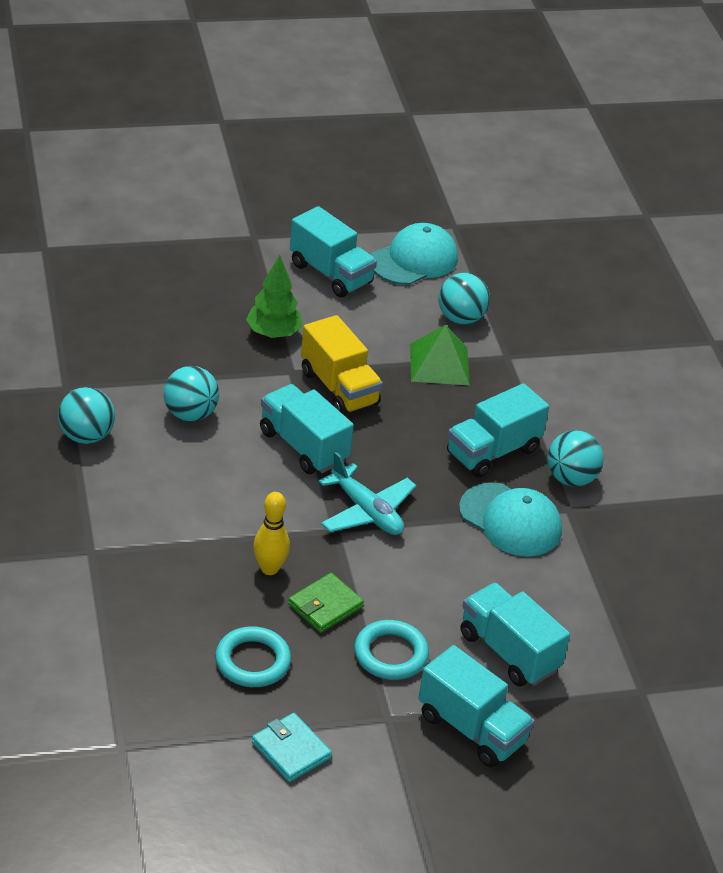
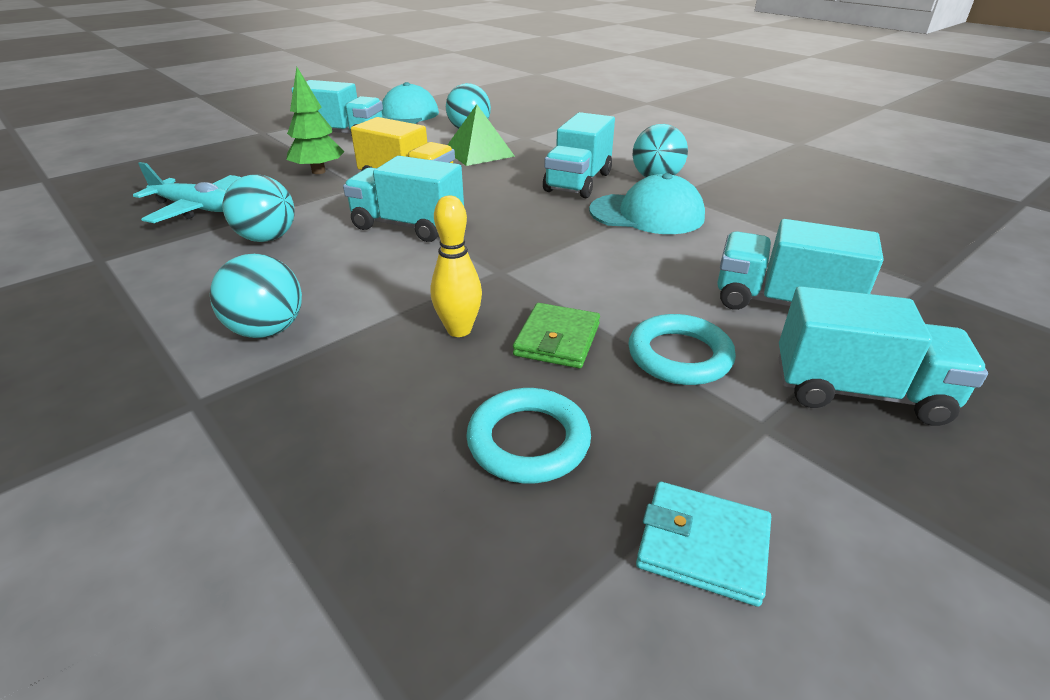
camera: 25 degrees left, 5 degrees down
(86, 436) = (142, 290): turquoise ball -> turquoise ball (267, 330)
(366, 511) = (515, 249): turquoise plane -> turquoise plane (197, 209)

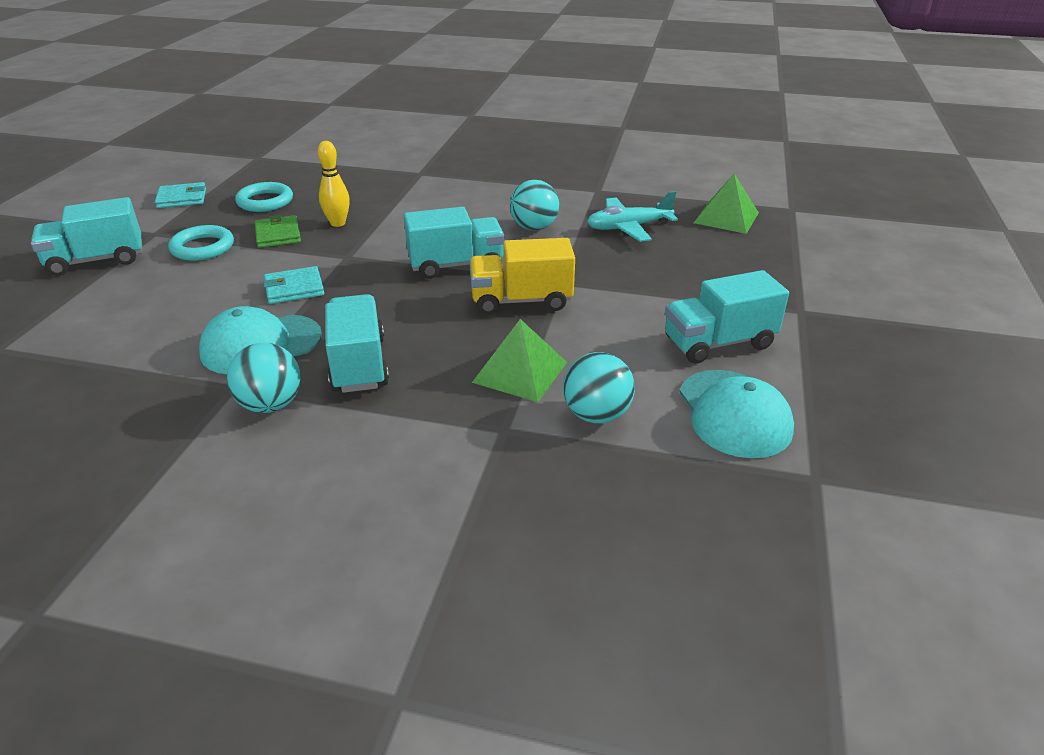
camera: 145 degrees right, 0 degrees up
(106, 190) = (726, 217): none -> green pyramid
(267, 330) = (437, 196): turquoise ball -> none
(318, 171) = (624, 285): green tree -> none
(587, 253) = (294, 289): none -> turquoise wallet
(782, 303) = (132, 296): turquoise truck -> none

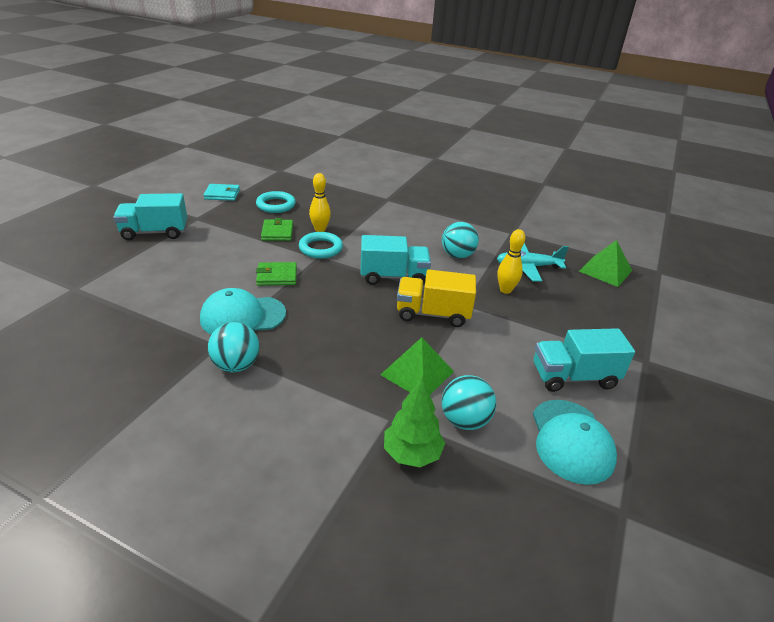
camera: 10 degrees right, 0 degrees up
(202, 248) = (225, 234): turquoise ring -> turquoise ring (320, 248)
(294, 289) = (277, 276): turquoise wallet -> green wallet
(358, 364) = (304, 344): turquoise truck -> none
(540, 465) = (412, 454): none -> green tree
(607, 258) = (505, 290): none -> yellow bowling pin

